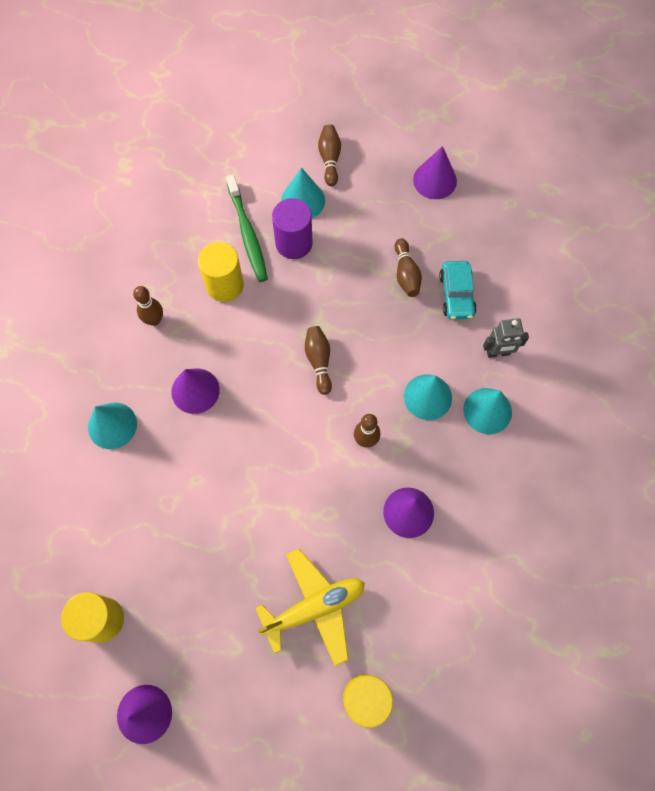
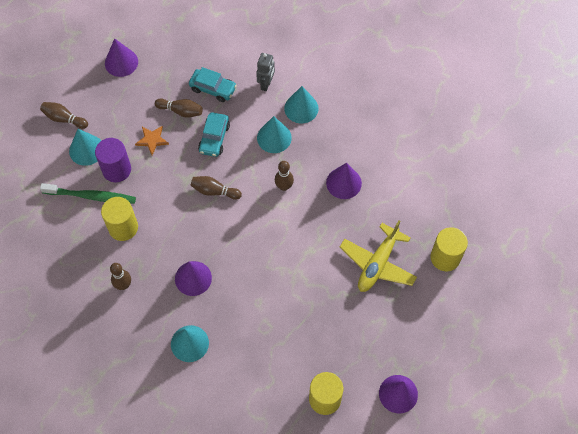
camera: 65 degrees left, 5 degrees down
(314, 607) = (378, 263): yellow plane -> yellow plane turned 150 degrees counterclockwise
(351, 261) = (152, 140): none -> orange star
(389, 328) = (214, 138): none -> turquoise car

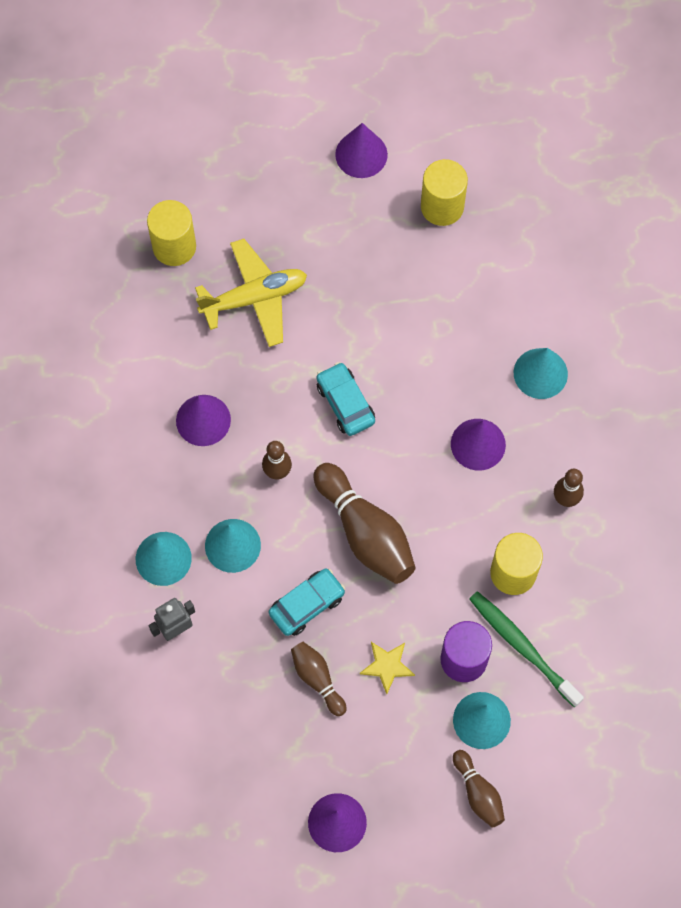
camera: 140 degrees left, 5 degrees up
(152, 140) = (387, 666): orange star -> yellow star
(213, 88) = (249, 679): turquoise car -> turquoise car (345, 403)
(214, 191) = (365, 532): brown bowling pin -> brown bowling pin, size x1.82

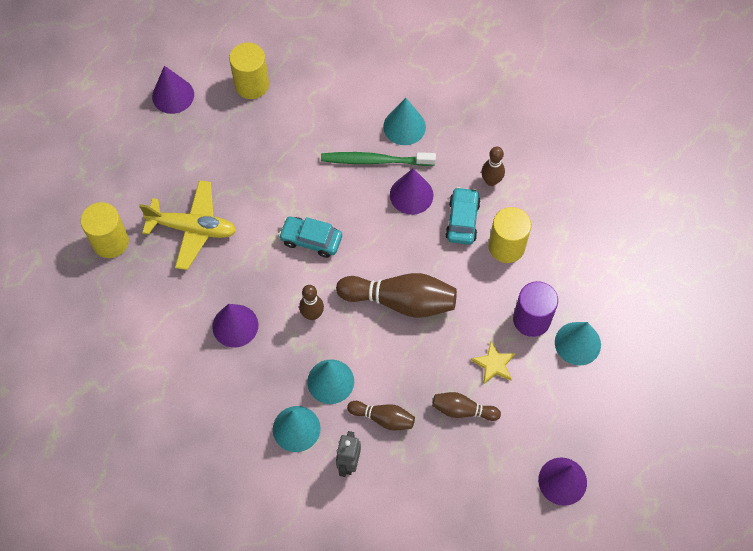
camera: 45 degrees left, 5 degrees down
(254, 298) = (192, 228): yellow plane -> yellow plane turned 75 degrees clockwise
(307, 605) = (411, 374): turquoise car -> turquoise car (462, 220)
(478, 793) = (619, 385): brown bowling pin -> brown bowling pin (383, 418)
(522, 647) = (555, 282): green toothbrush -> green toothbrush (375, 160)

